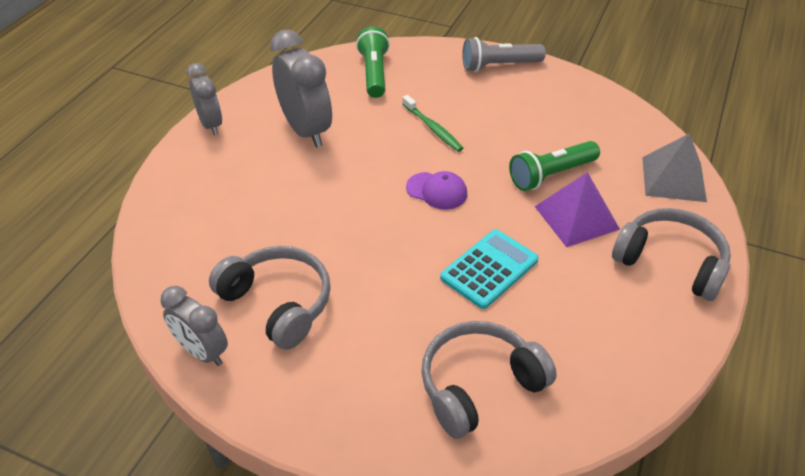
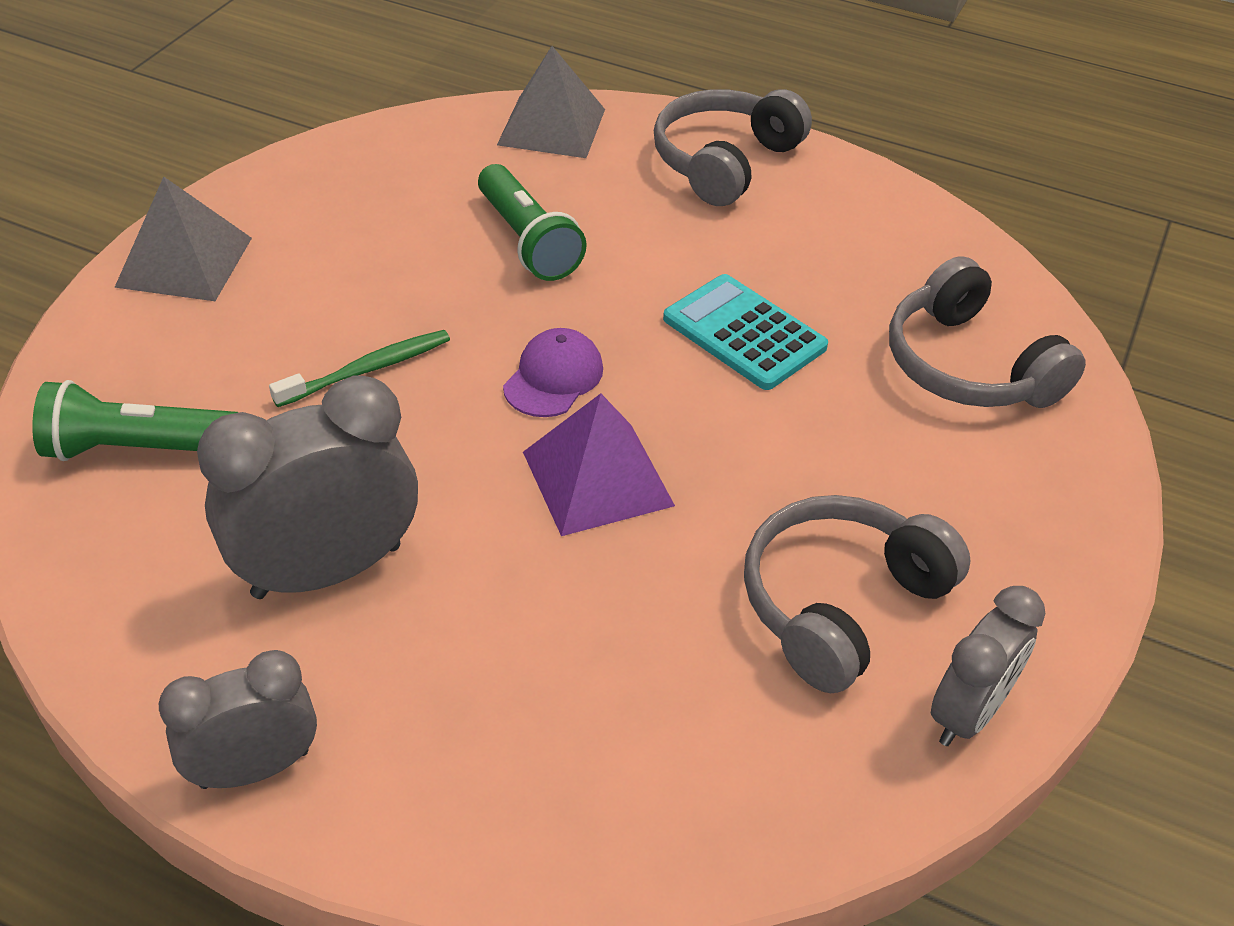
camera: 90 degrees left, 0 degrees up
(499, 66) = (184, 262): grey flashlight -> grey pyramid
(576, 217) = (631, 230): purple pyramid -> purple pyramid (598, 478)

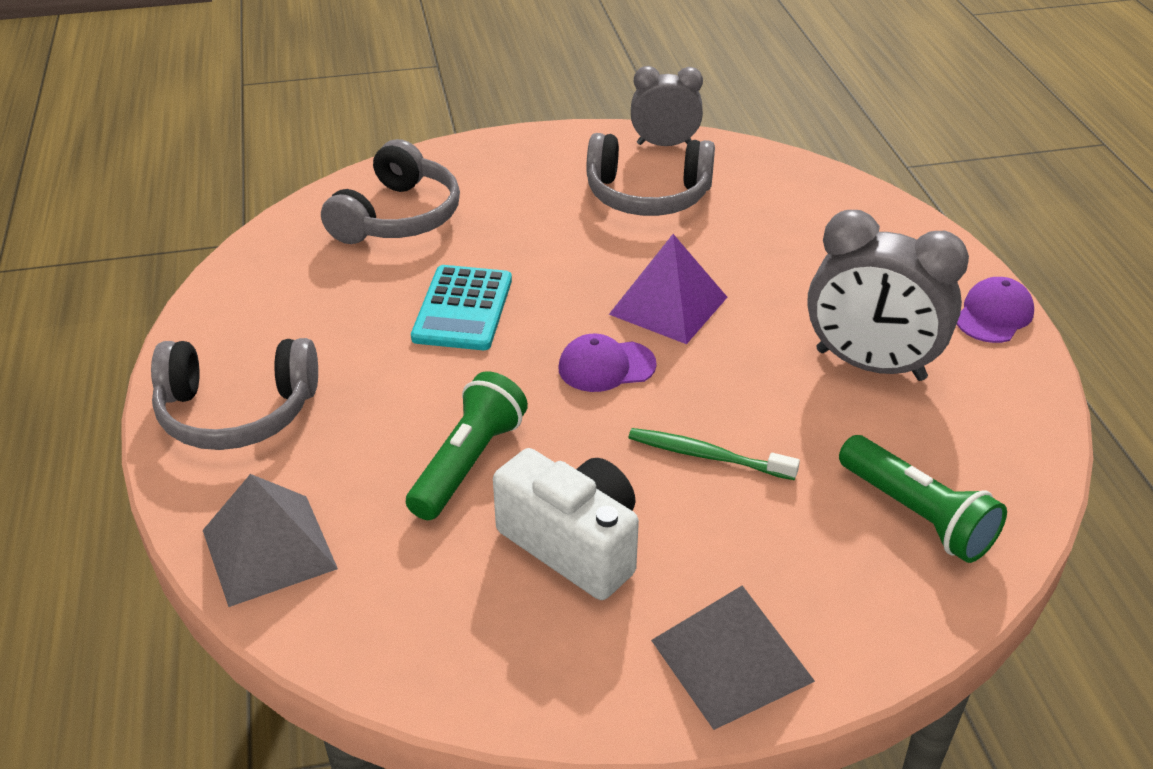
camera: 125 degrees left, 5 degrees down
(254, 768) = (993, 315): grey clock -> purple cap
(378, 249) = (573, 544): none -> white camera

